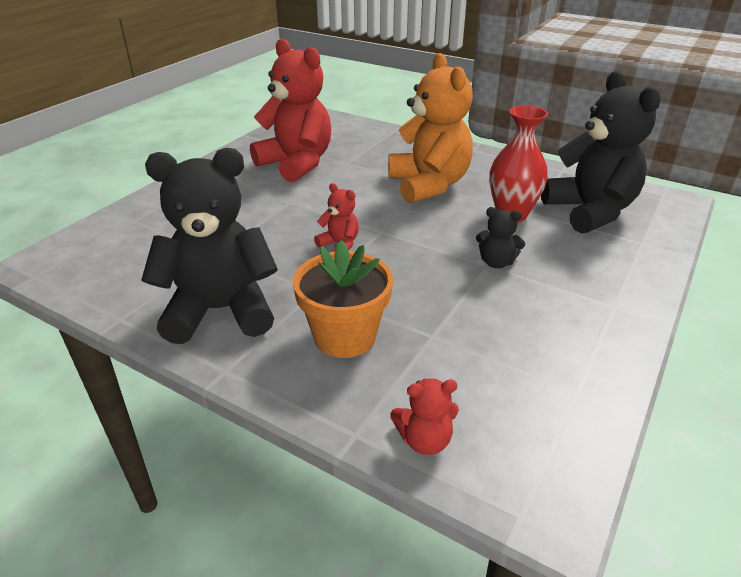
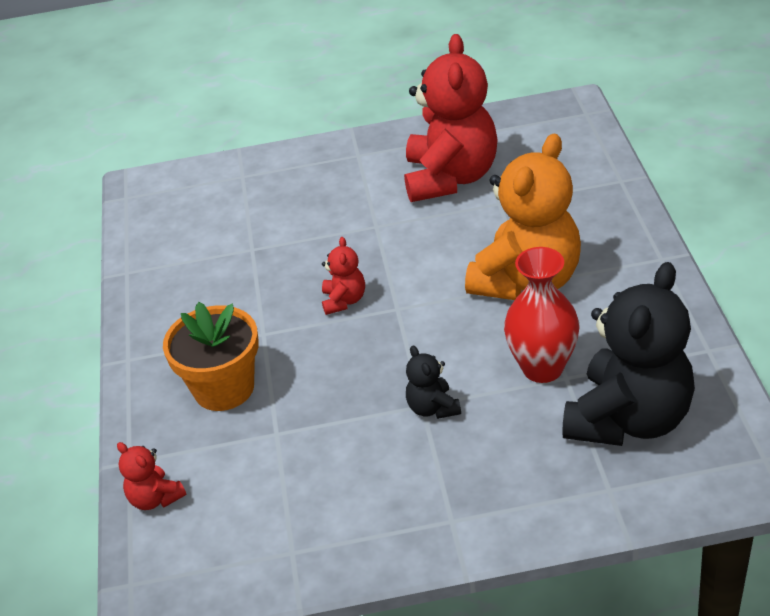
camera: 55 degrees right, 5 degrees up
(220, 310) = (185, 308): black teddy bear -> none

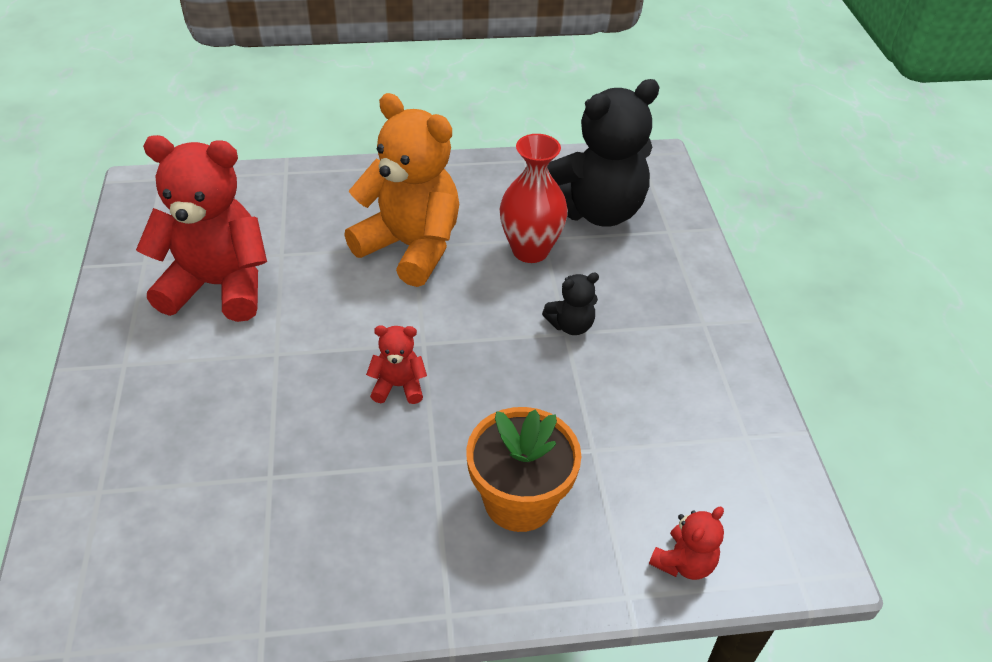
camera: 95 degrees left, 5 degrees up
(629, 419) = (596, 210): black teddy bear -> black teddy bear turned 120 degrees clockwise

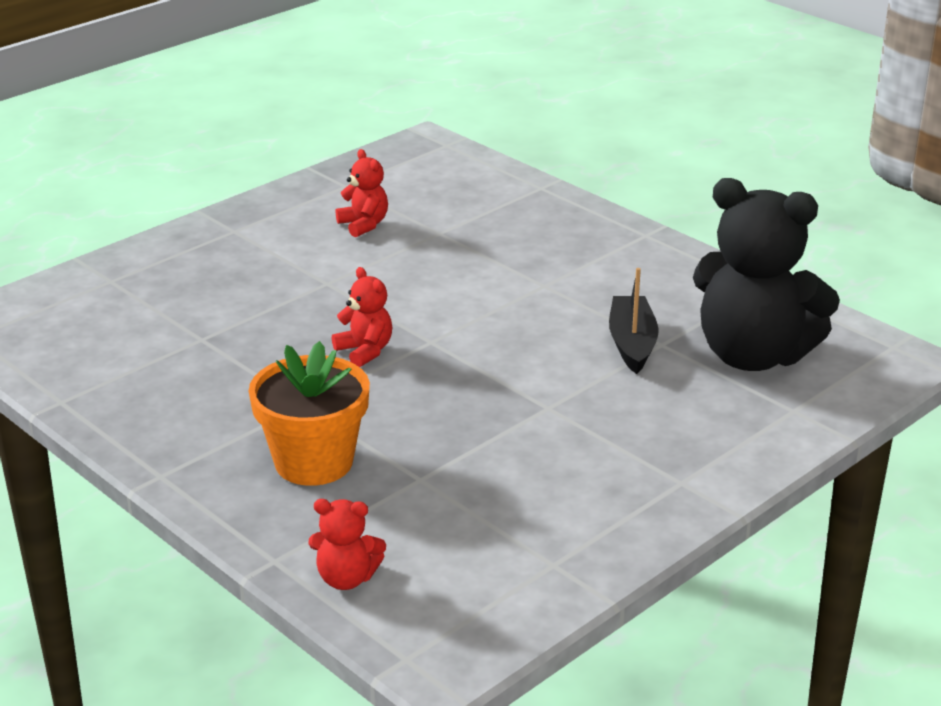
camera: 55 degrees right, 15 degrees down
(218, 286) = (364, 225): red teddy bear -> red teddy bear, size x0.44
(410, 247) = (539, 284): orange teddy bear -> none
(530, 250) = (632, 343): red vase -> black boat
(571, 325) = (562, 405): black teddy bear -> none

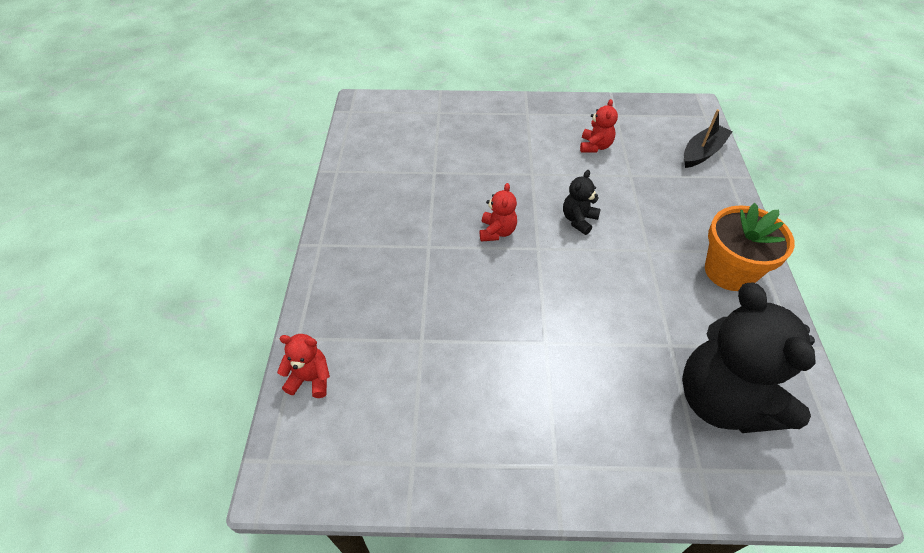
camera: 45 degrees right, 20 degrees up
(314, 462) = (388, 288): orange flower pot -> orange flower pot (729, 271)
(346, 578) = (310, 379): red teddy bear -> red teddy bear turned 135 degrees clockwise
(440, 296) = (578, 220): none -> black teddy bear
(632, 343) = (651, 331): black boat -> black boat (702, 152)

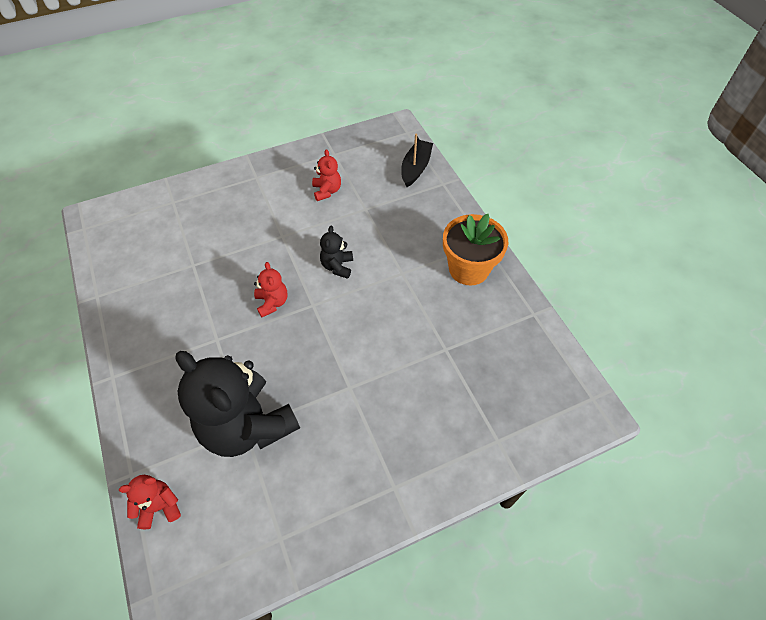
camera: 25 degrees left, 5 degrees up
(723, 400) = (496, 379): black teddy bear -> black teddy bear (247, 425)

